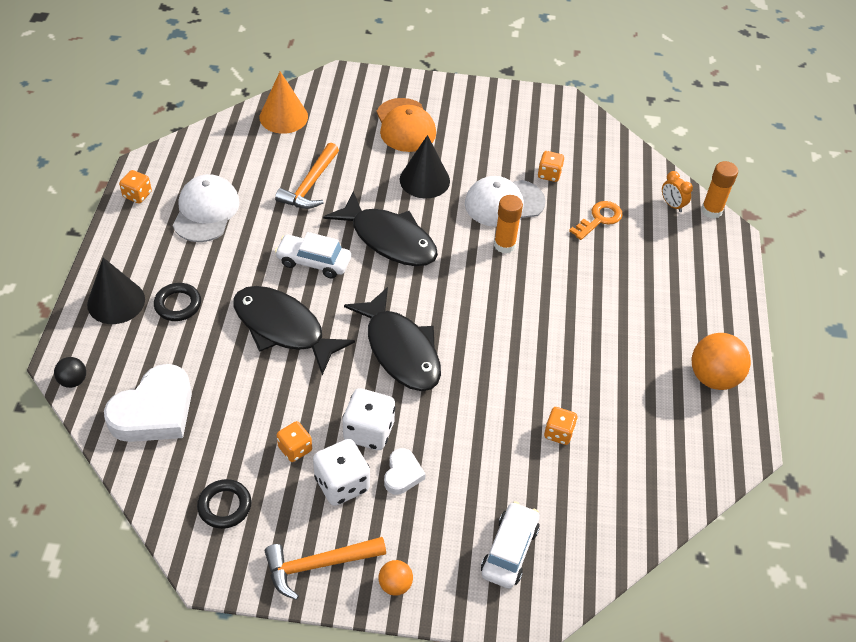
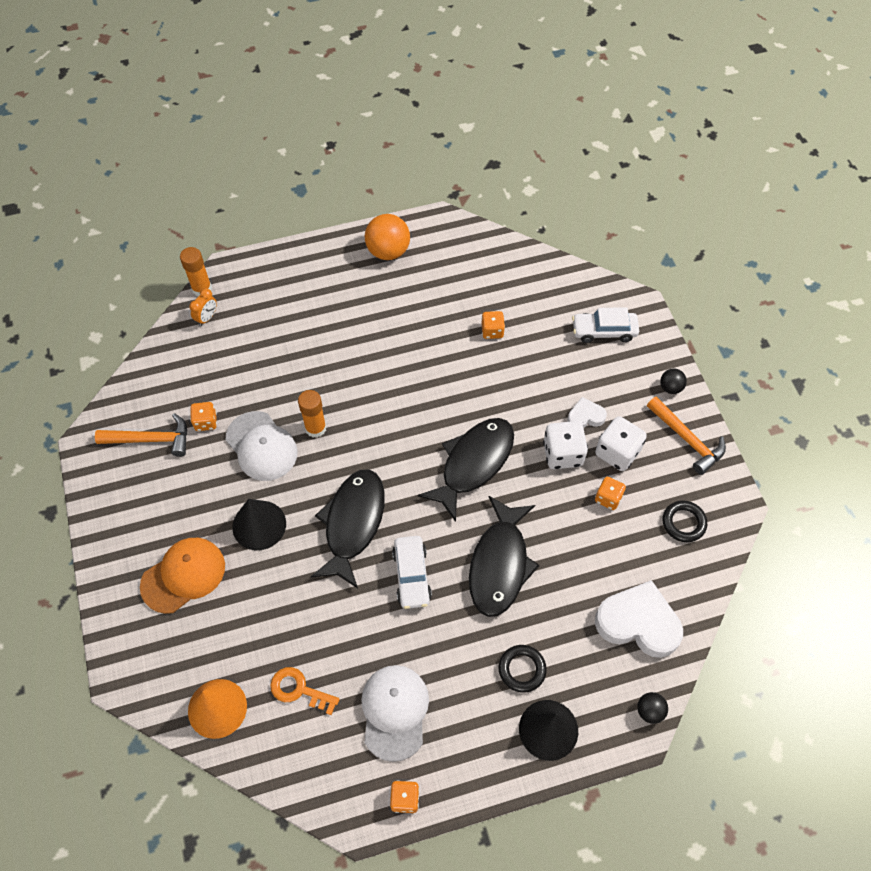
camera: 110 degrees left, 10 degrees up
(206, 211) = (394, 712): white cap -> white cap turned 105 degrees clockwise
(310, 185) = (312, 628): orange hammer -> orange hammer (151, 439)
(395, 585) = (670, 387): orange ball -> black ball
(599, 219) = (249, 366): orange key -> orange key (299, 690)

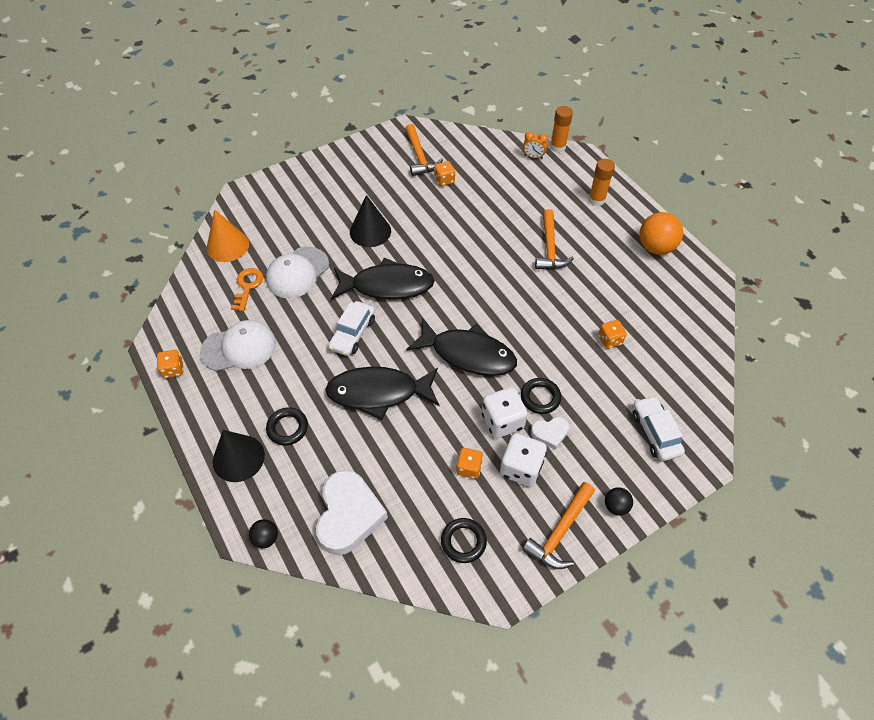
camera: 75 degrees right, 5 degrees down
(183, 575) = (320, 202): orange cap -> none
(261, 446) = (435, 216): white cap -> white cap (297, 273)
(315, 428) = (462, 243): orange glue stick -> orange glue stick (596, 200)
(354, 345) = (549, 248): none -> orange hammer
(412, 576) = (353, 333): white car -> white car turned 45 degrees counterclockwise
(543, 412) = (540, 397): none -> black ring
(585, 416) = (550, 433): white heart -> white heart turned 105 degrees clockwise

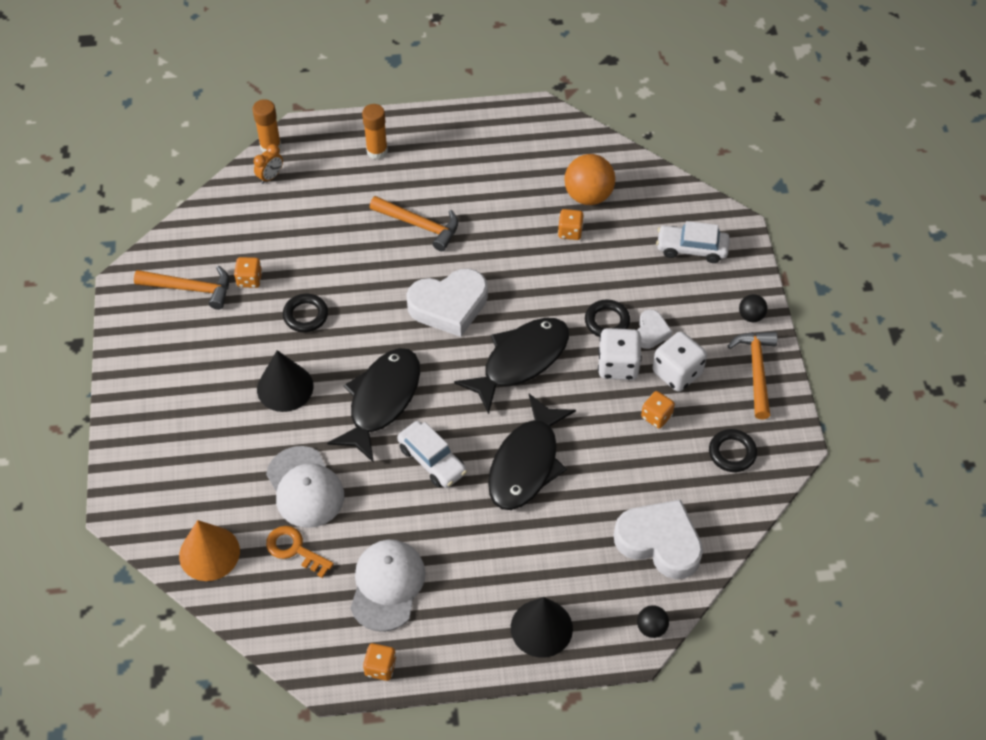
camera: 65 degrees left, 0 degrees up
(287, 428) = (527, 567): black ring -> black ring (305, 315)
(490, 292) = (449, 306): none -> white heart
(560, 531) = (756, 371): orange hammer -> orange hammer turned 150 degrees counterclockwise
(655, 247) = (475, 135): orange ball -> orange ball (588, 196)

